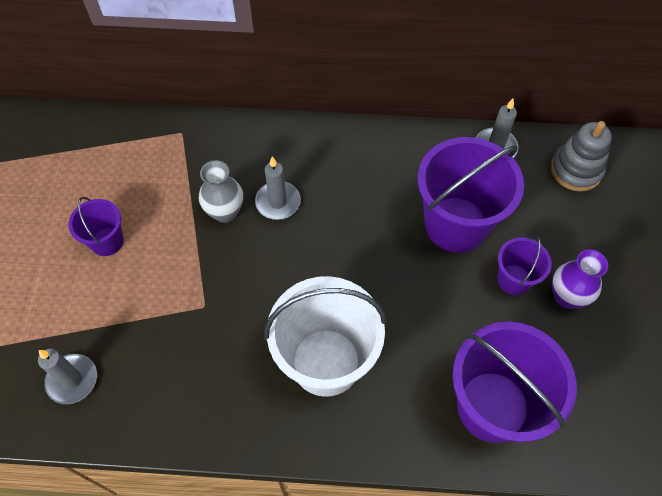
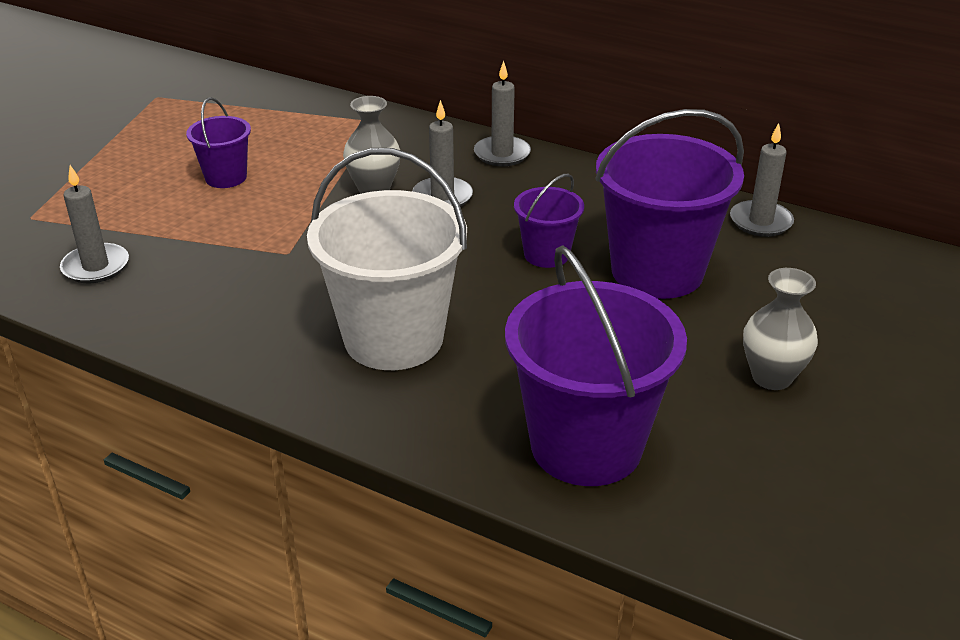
camera: 25 degrees right, 25 degrees down
(293, 138) = (502, 154): none -> grey candle
(514, 280) = (703, 340): purple bucket -> purple bucket (546, 254)
(566, 297) = (771, 377): purple vase -> grey vase
(576, 170) = (866, 268): grey stacking toy -> none

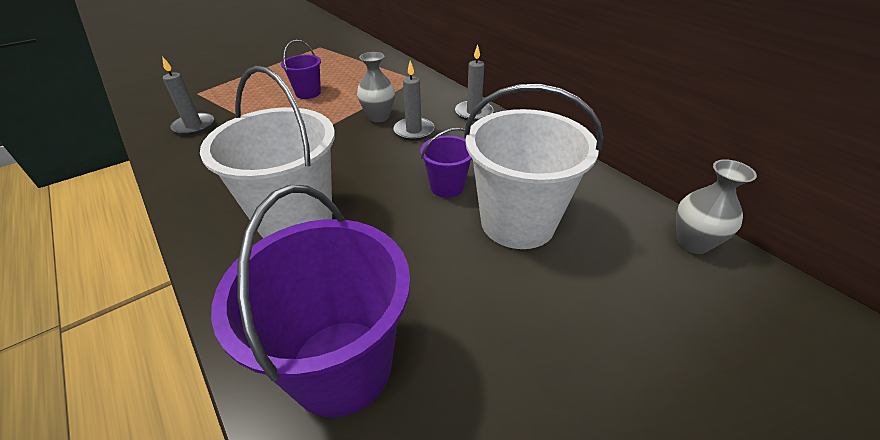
camera: 25 degrees right, 5 degrees up
(657, 271) = (517, 222): purple bucket -> white bucket
(760, 221) = (629, 204): grey candle -> none
(771, 377) = (550, 356): grey vase -> grey vase (692, 243)

